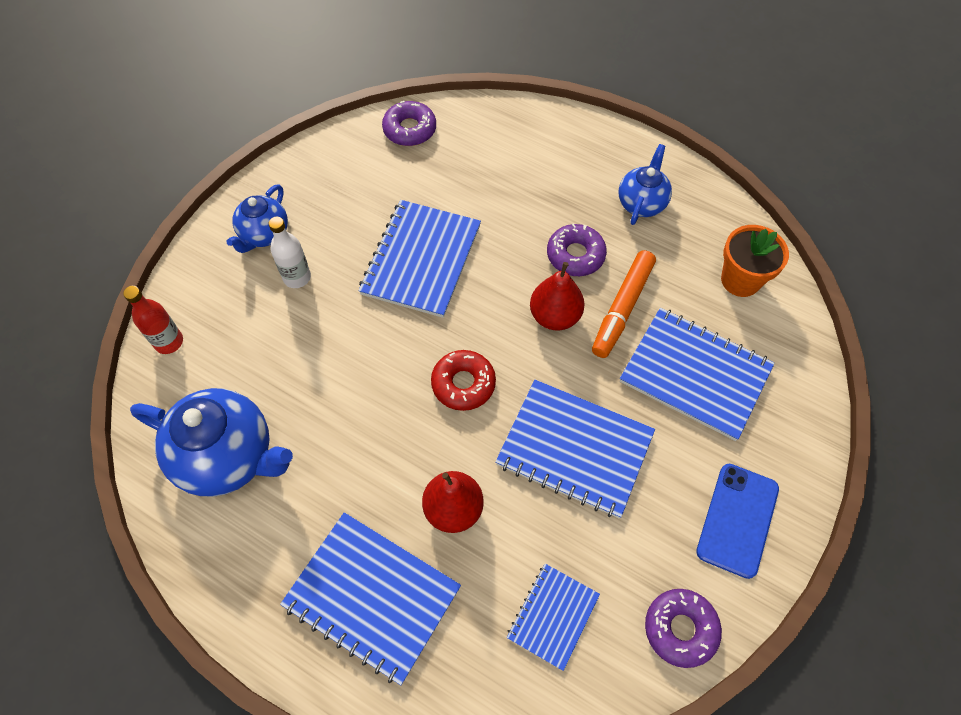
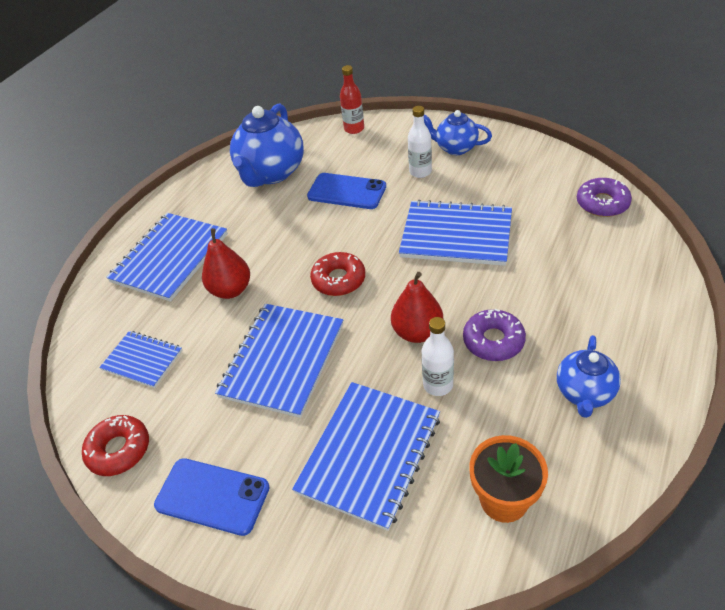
camera: 90 degrees right, 15 degrees down
(305, 362) = (347, 191): none -> blue phone
(622, 308) = (438, 385): orange marker -> white bottle
(641, 203) = (584, 393): blue teapot -> blue teapot turned 90 degrees clockwise
(680, 629) = (119, 450): purple donut -> red donut

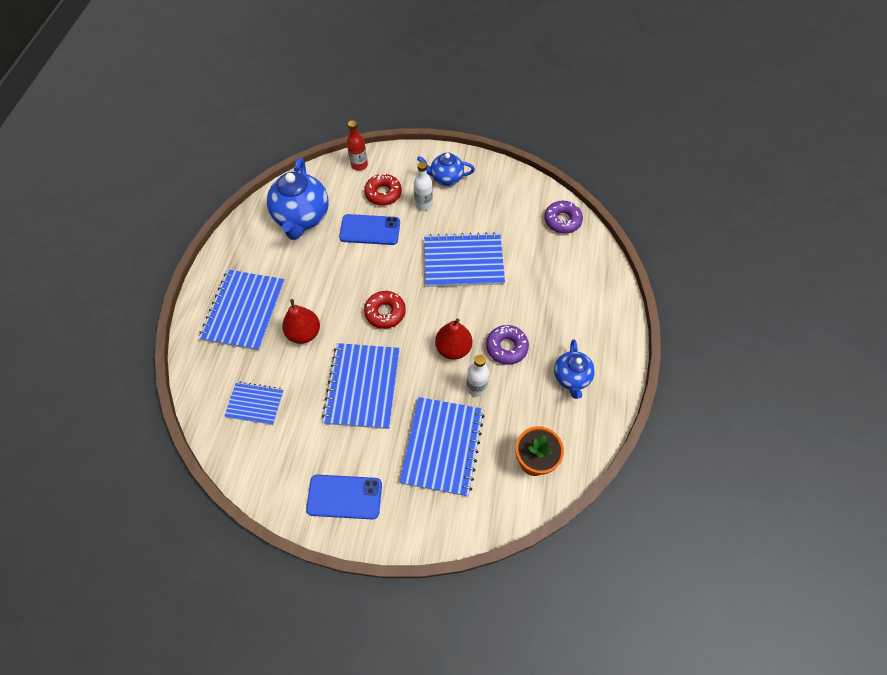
camera: 20 degrees left, 15 degrees up
(119, 450) = (264, 477): red donut -> red donut (383, 193)

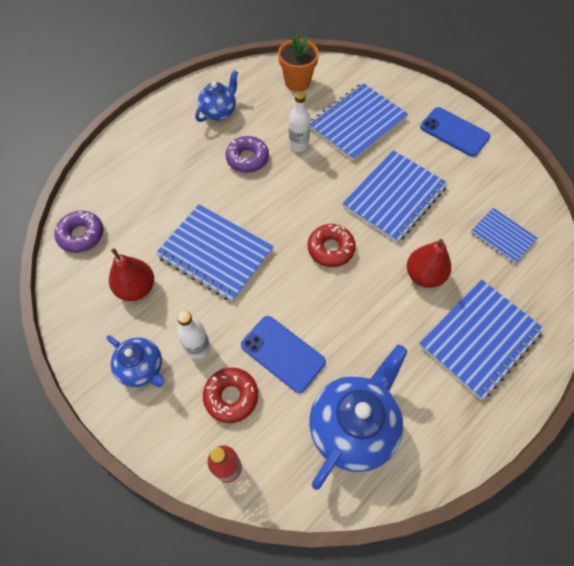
camera: 145 degrees left, 0 degrees up
(453, 348) = (292, 182): red pear -> red pear (136, 288)

